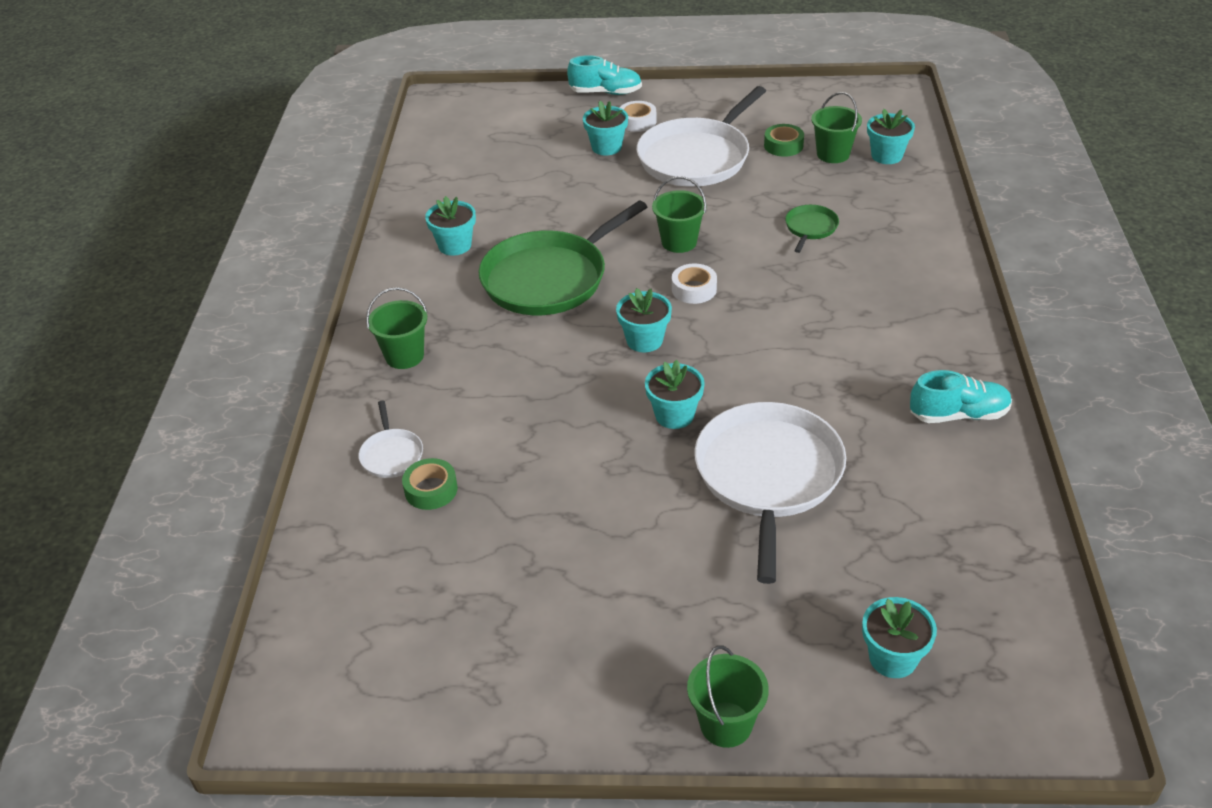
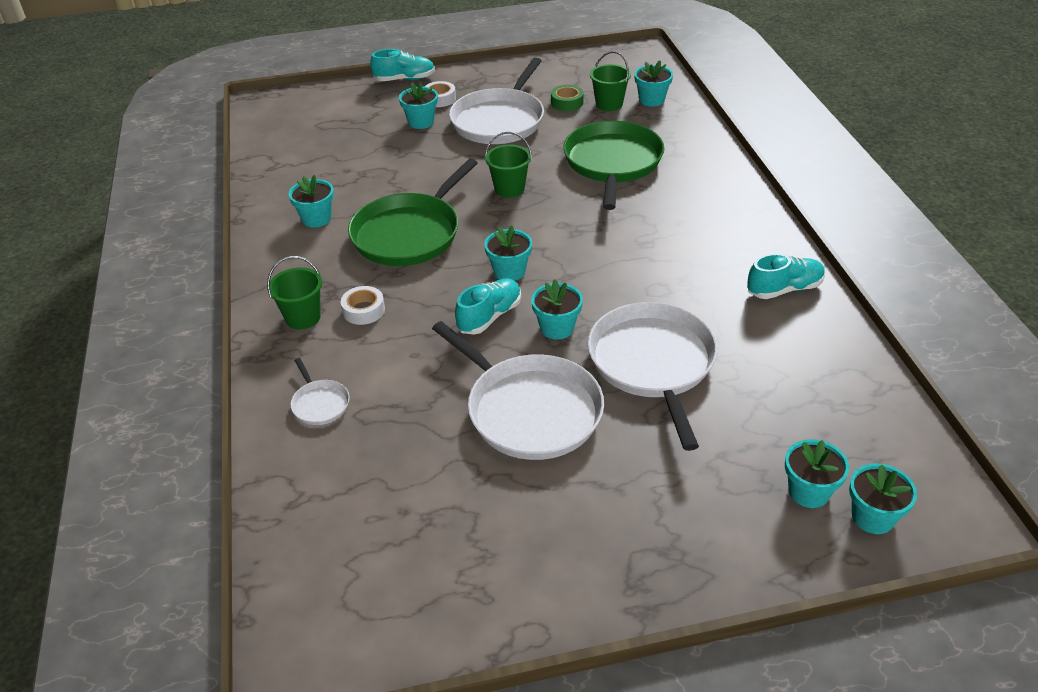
camera: 15 degrees left, 0 degrees up
(431, 490) = (366, 427): green tape -> none
(604, 389) = (489, 316): none -> turquoise shoe
(610, 503) = (529, 410): none -> white pan
(694, 289) = (536, 224): white tape -> white tape (363, 310)
(726, 724) = (695, 576): green bucket -> none
(810, 228) = (612, 163): green pan -> green pan, size x2.26
(957, 703) = (873, 517): none -> turquoise flower pot

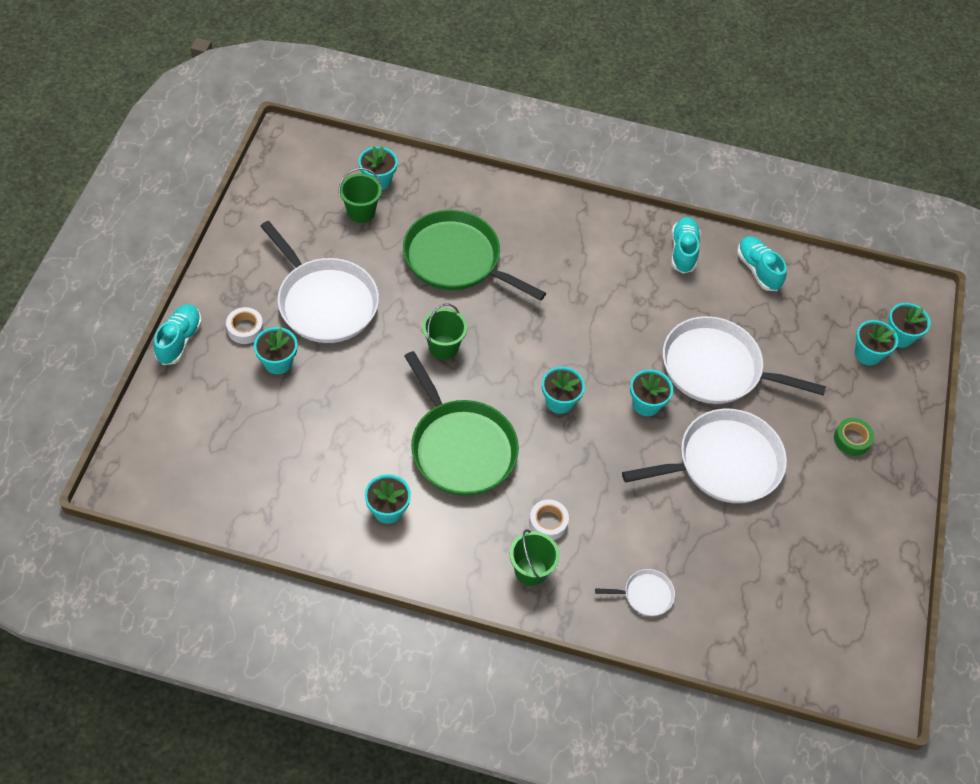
camera: 70 degrees left, 15 degrees up
(489, 316) = (607, 440): turquoise shoe -> turquoise shoe (758, 270)
(567, 102) = (333, 239): green tape -> green tape (851, 439)

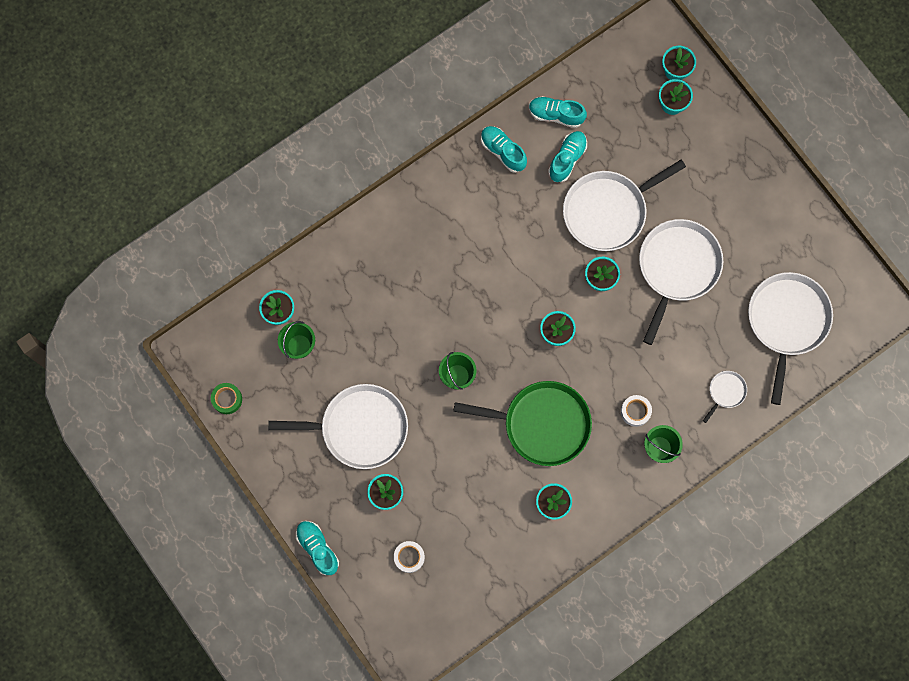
camera: 45 degrees left, 20 degrees up
(245, 329) = (341, 497): white tape -> white tape (409, 557)
(456, 259) = (391, 311): green pan -> none
(728, 304) = (567, 159): none -> turquoise shoe
(772, 603) = (787, 321): none -> white pan
(851, 439) = (722, 173): green tape -> green tape (227, 399)

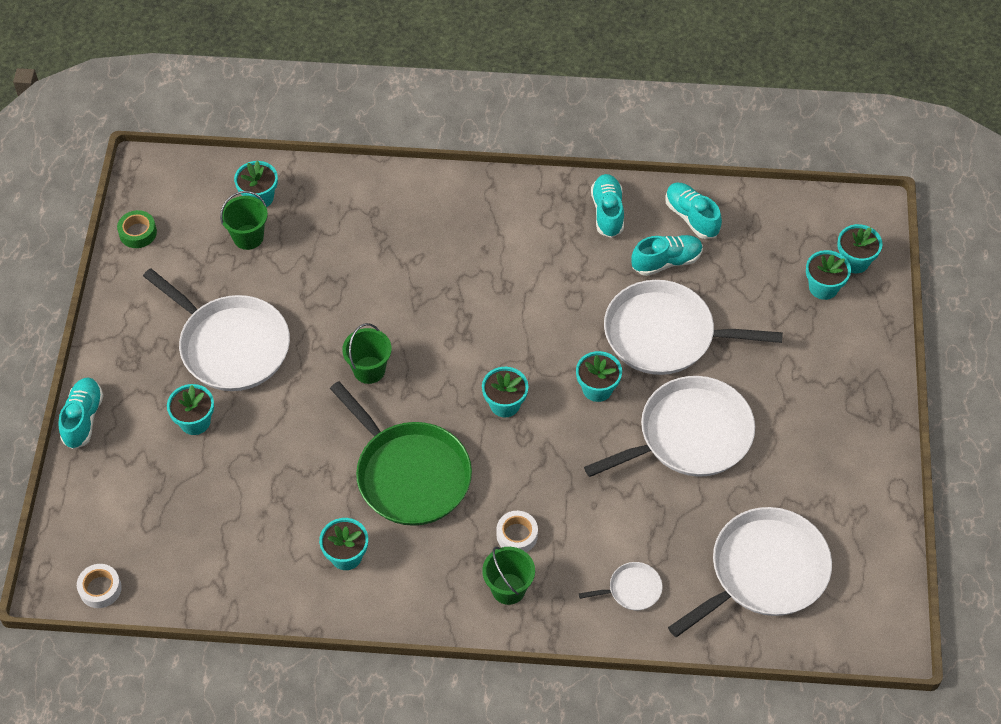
camera: 40 degrees right, 20 degrees down
(409, 557) = (158, 494): white tape -> white tape (100, 589)

